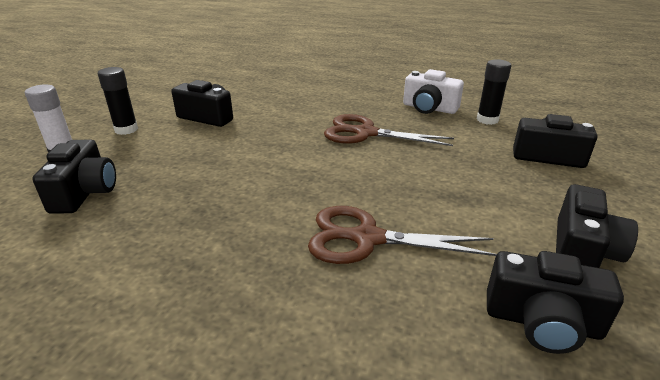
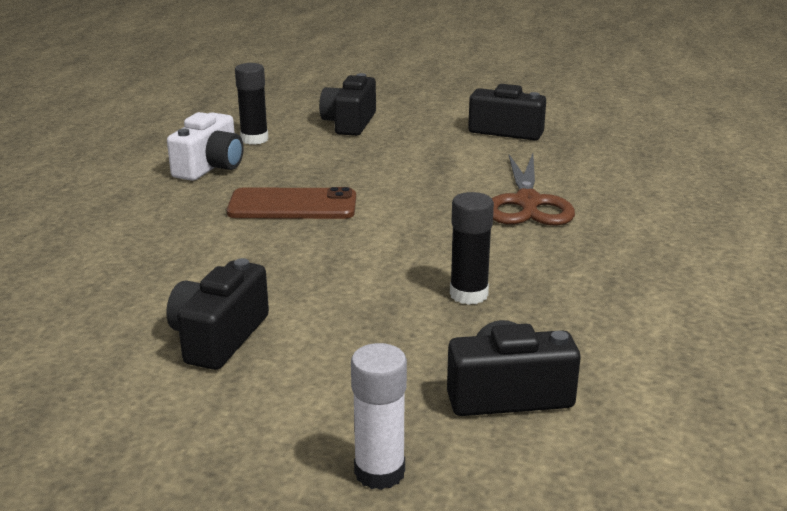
camera: 95 degrees left, 5 degrees down
(126, 129) = (272, 421): black glue stick -> black glue stick (468, 294)
(366, 133) = (292, 205): brown scissors -> brown phone
(542, 322) = (593, 151): black camera -> none

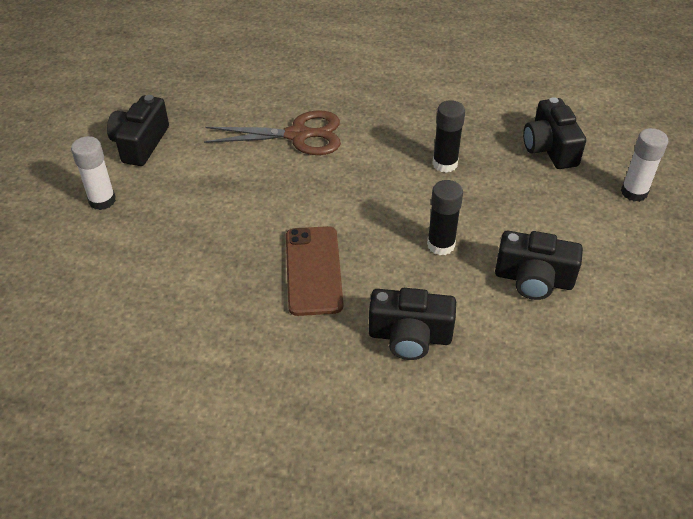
camera: 95 degrees left, 20 degrees up
(210, 167) = (223, 349): white camera -> none
(254, 139) = (145, 325): black glue stick -> black glue stick (441, 245)
(350, 123) = (104, 252): black camera -> black camera (409, 336)
(420, 120) = (102, 200): none -> white glue stick

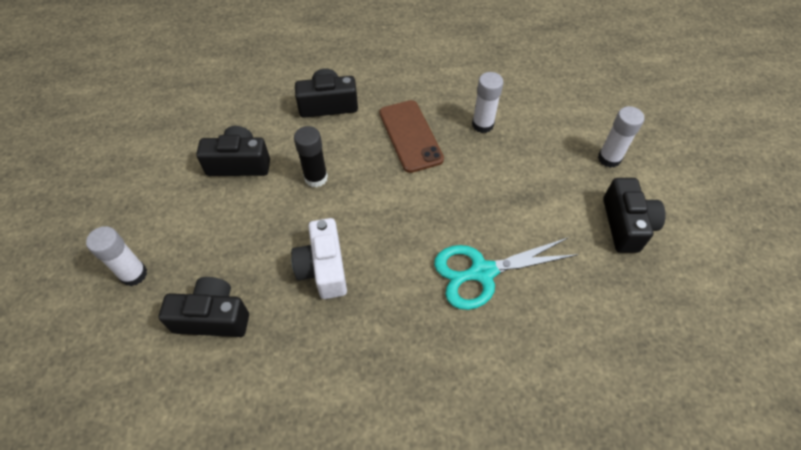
camera: 165 degrees right, 10 degrees up
(217, 266) = (482, 124): none -> white glue stick
(298, 135) = (482, 272): brown scissors -> turquoise scissors
(445, 164) = (323, 268): black glue stick -> white camera
(549, 148) = (213, 317): black camera -> black camera turned 60 degrees counterclockwise

